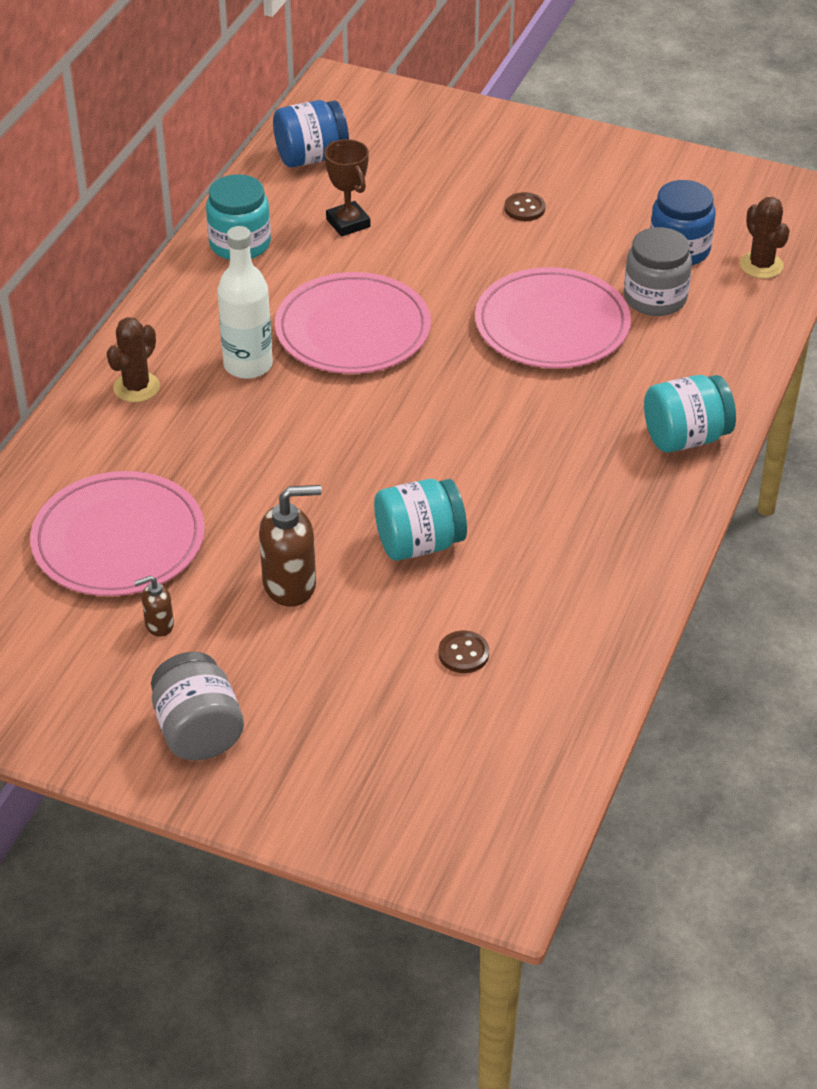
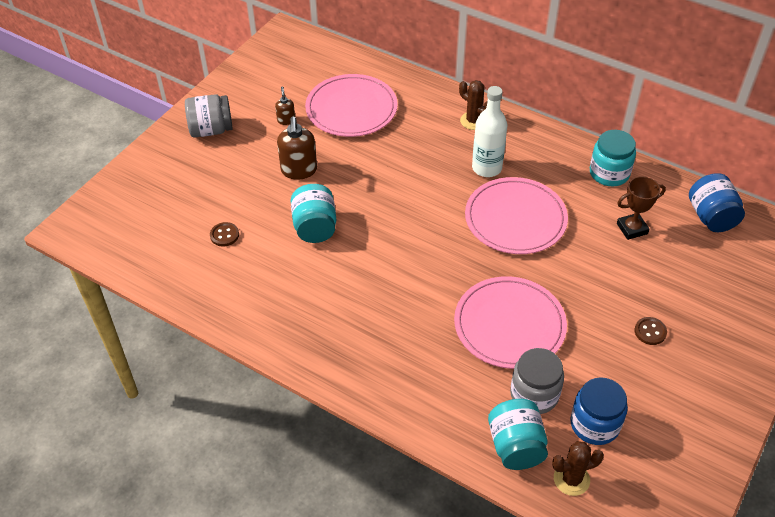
camera: 100 degrees right, 5 degrees up
(685, 437) = (377, 380): turquoise jar -> turquoise jar (516, 446)

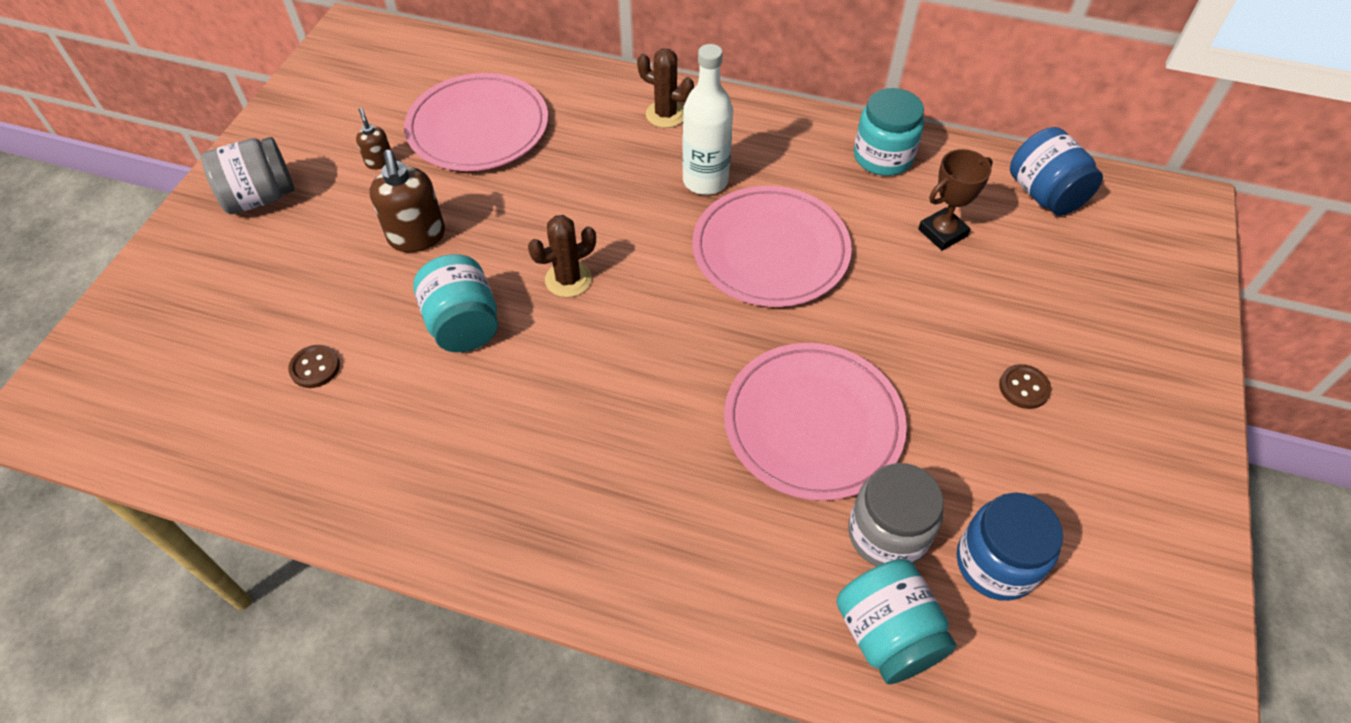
camera: 15 degrees left, 5 degrees up
(571, 479) = (993, 672): brown cactus -> brown cactus (568, 279)

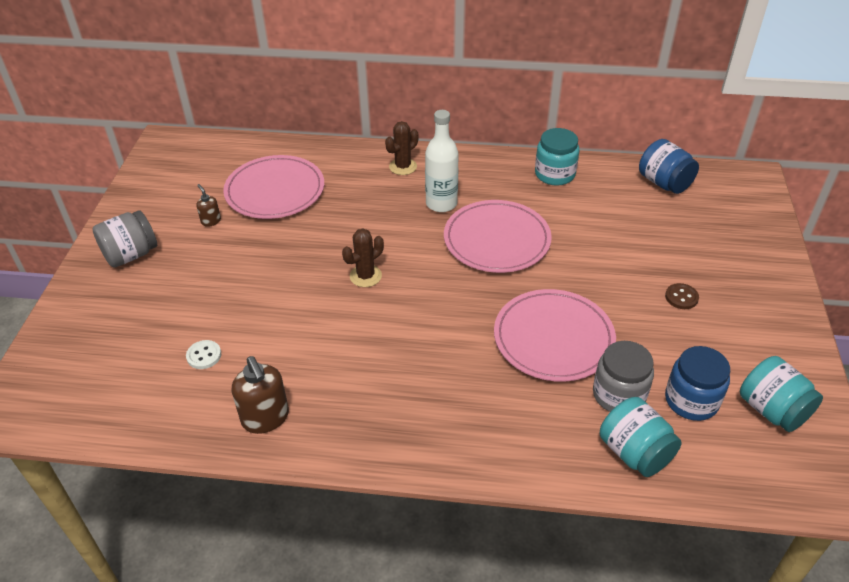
camera: 10 degrees left, 10 degrees down
(315, 367) = (204, 355): brown button -> white button
(417, 237) = (252, 264): brown soap dispenser -> brown soap dispenser (265, 418)
(463, 324) = (301, 314): turquoise jar -> turquoise jar (772, 410)
(665, 114) = (403, 167): brown cactus -> brown cactus turned 60 degrees counterclockwise
(942, 232) = (605, 214): brown trophy -> none

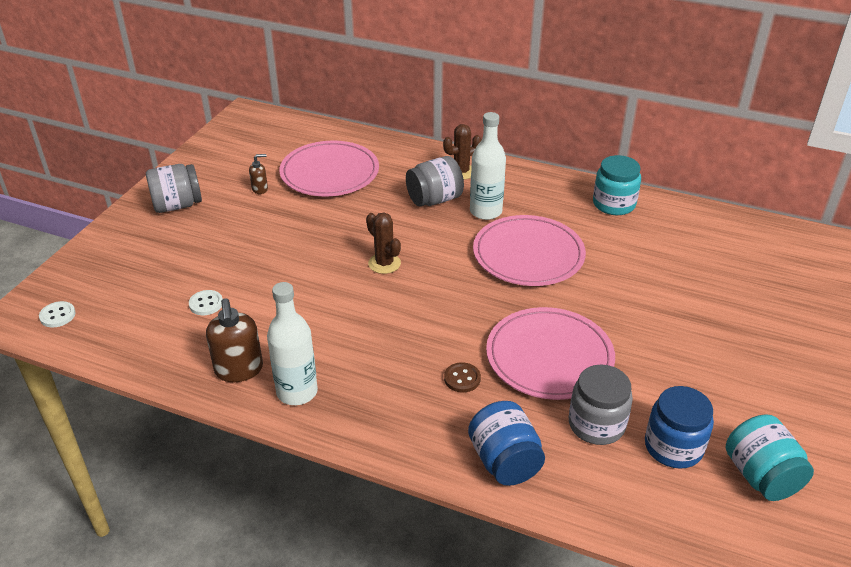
camera: 15 degrees right, 5 degrees down
(50, 402) = (57, 315): none -> white button
(211, 221) = (260, 189): brown soap dispenser -> brown soap dispenser turned 90 degrees clockwise
(332, 428) = (297, 392): none -> white bottle
(365, 276) = (384, 263): brown cactus -> brown cactus turned 75 degrees clockwise
(388, 200) = (434, 199): none -> grey jar
(634, 452) = (591, 483): turquoise jar -> none
(664, 183) = (729, 232): blue jar -> blue jar (504, 461)
(681, 297) = (703, 345): brown button -> brown button (462, 378)

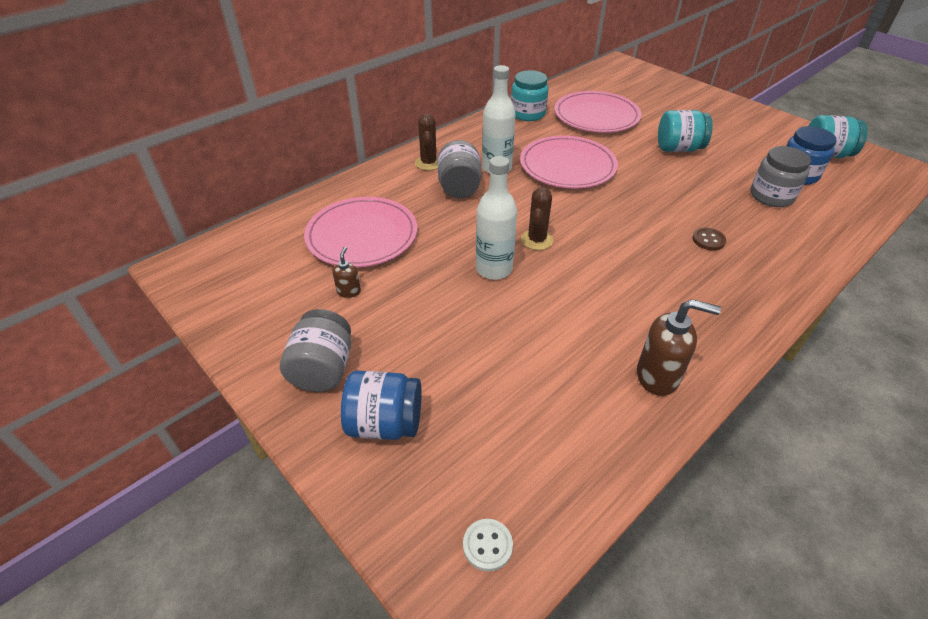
camera: 65 degrees left, 5 degrees up
(206, 304) = (536, 381): white button -> none
(297, 392) = (702, 341): white bottle -> white bottle (494, 269)
(384, 263) = (536, 240): brown cactus -> brown cactus turned 60 degrees counterclockwise
(504, 461) = (805, 246): blue jar -> blue jar (385, 423)
(549, 357) = (694, 193): pink plate -> pink plate (596, 116)
(643, 330) = (678, 148): none -> turquoise jar

